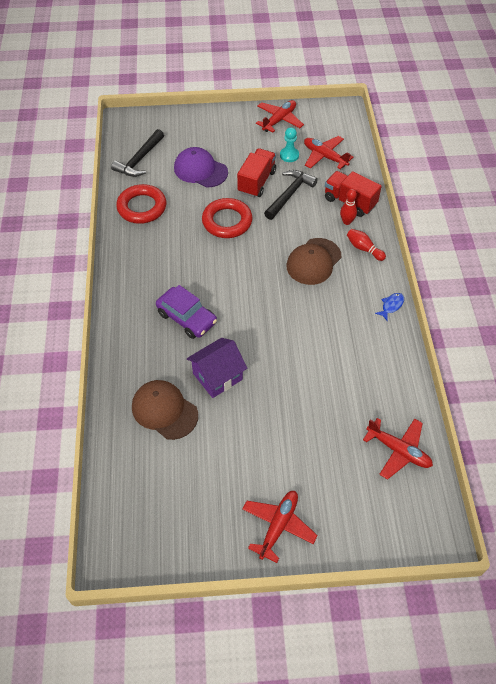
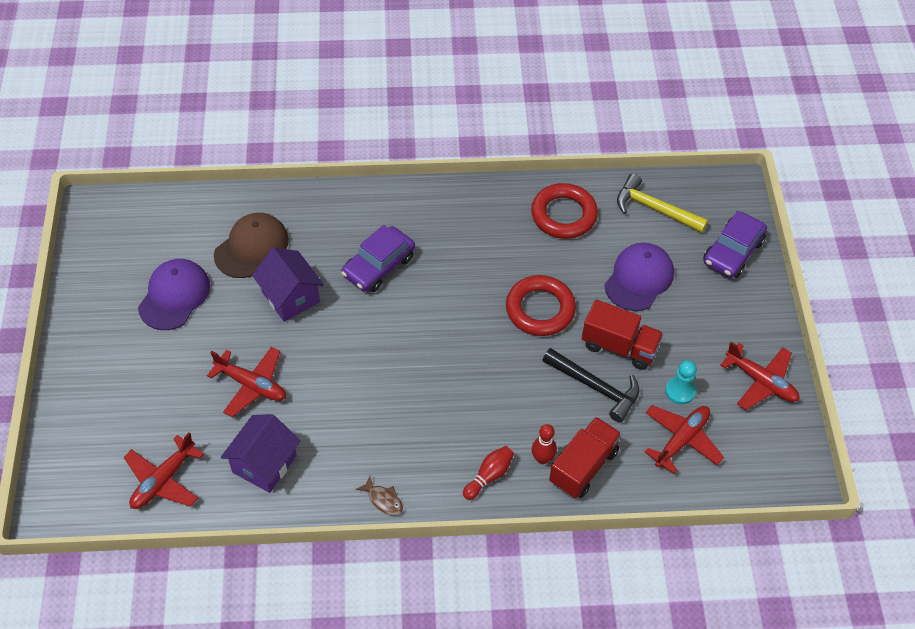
camera: 90 degrees right, 0 degrees up
(139, 160) = (654, 209): black hammer -> yellow hammer
(179, 125) = (732, 252): none -> purple car
(217, 467) = (174, 296): none -> purple cap
(278, 526) = (95, 350): red plane -> red plane (251, 385)
(313, 261) = (466, 409): brown cap -> none
(374, 381) = (264, 464): none -> purple house
(391, 306) = (383, 500): blue fish -> brown fish

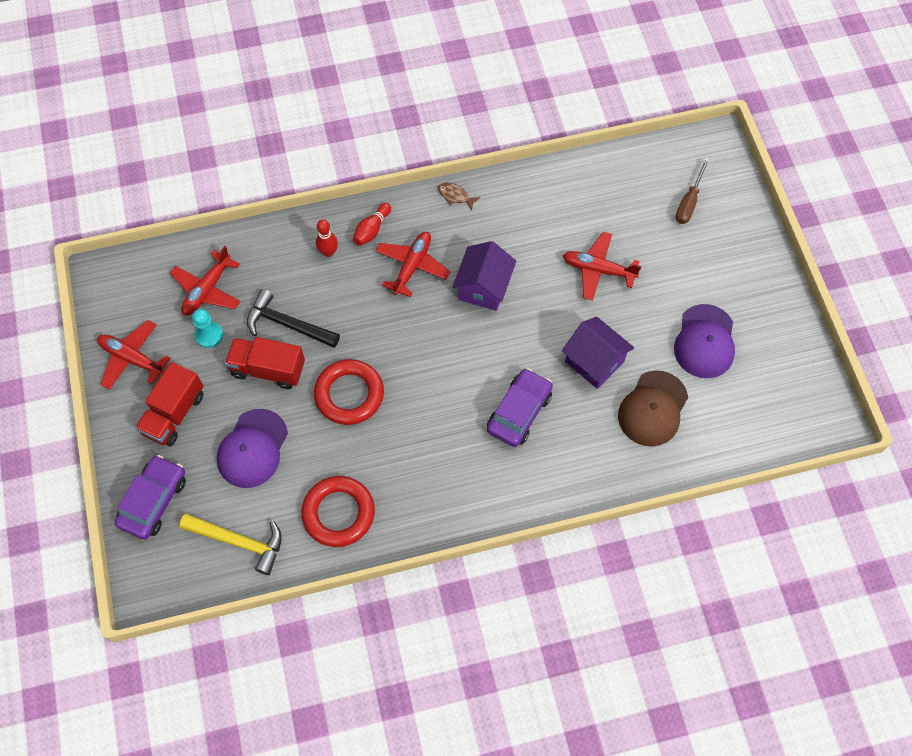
camera: 170 degrees right, 10 degrees up
(119, 442) = (689, 202): none -> brown screwdriver
(163, 480) = (638, 179): red plane -> red plane (412, 266)
(264, 464) = (562, 206): purple house -> purple house (483, 287)
(583, 466) = (292, 252): red truck -> red truck (174, 414)

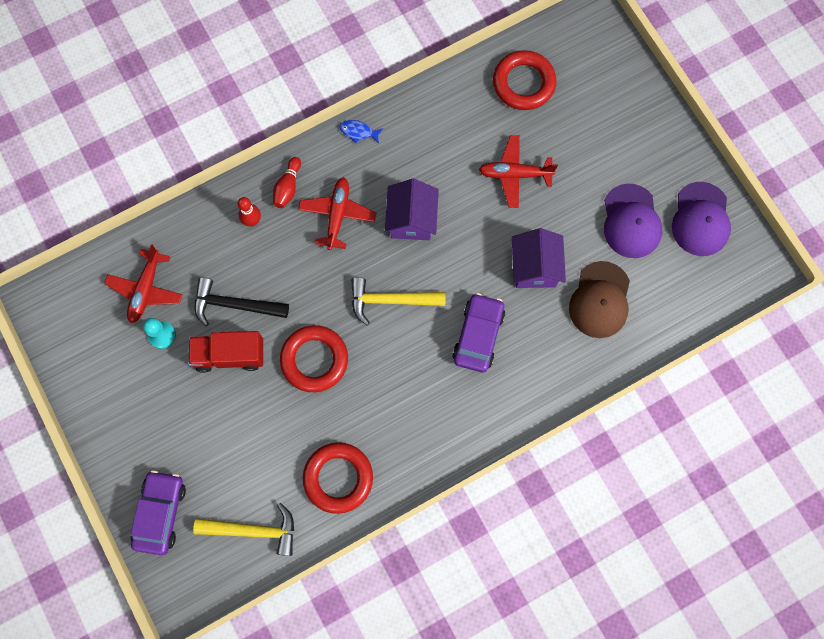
camera: 15 degrees left, 10 degrees up
(132, 358) = (95, 378): red plane -> none
(174, 414) = (153, 422): red truck -> none
(252, 448) = (238, 437): purple cap -> purple cap (701, 219)
(441, 357) = (391, 300): none -> yellow hammer
(455, 196) = (358, 132): brown fish -> blue fish
(594, 361) = (534, 267): purple house -> purple house turned 60 degrees clockwise
(630, 189) = (523, 83): none -> red ring
(689, 202) = (582, 83): brown screwdriver -> none

